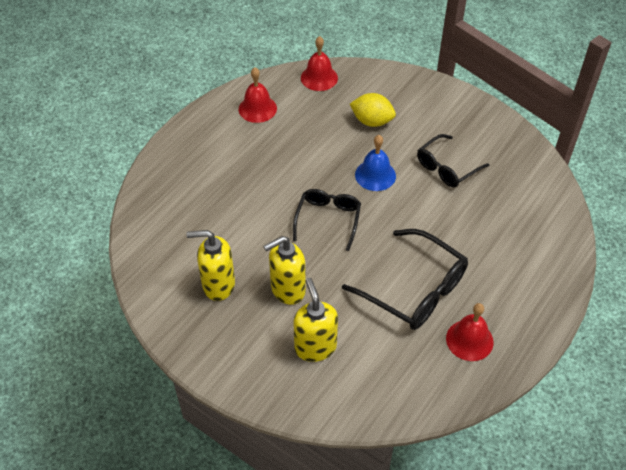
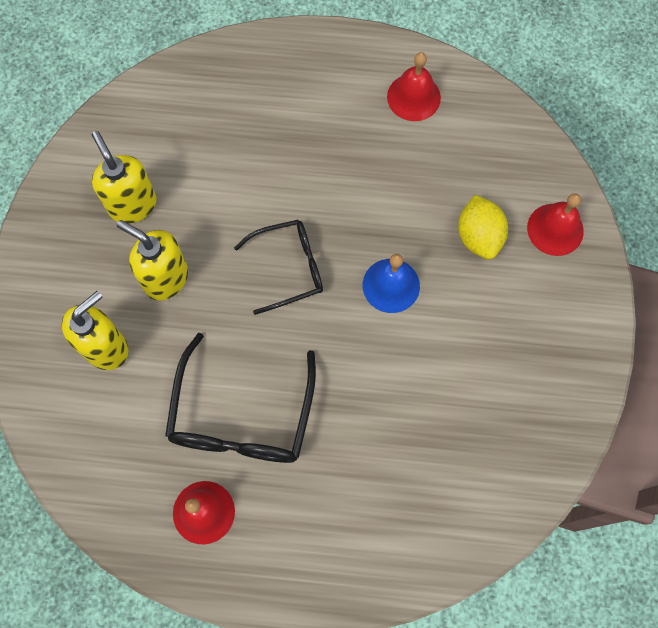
camera: 60 degrees right, 20 degrees up
(319, 78) = (513, 136): red bell -> red bell (555, 229)
(447, 168) = (457, 364): black glasses -> none

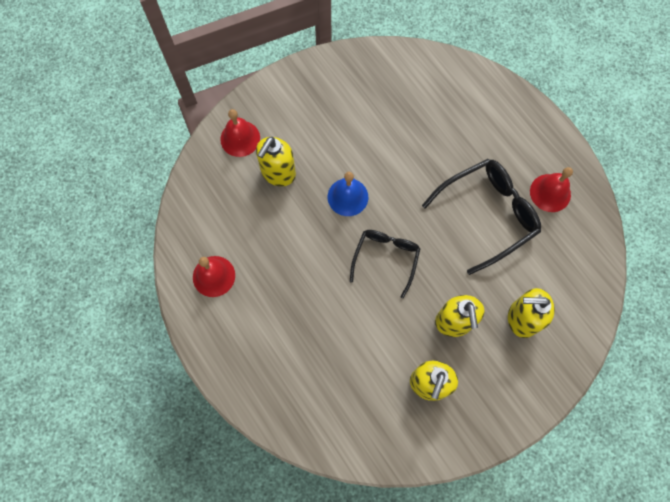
camera: 130 degrees left, 0 degrees up
(289, 268) = (386, 258): black glasses -> black glasses turned 75 degrees clockwise
(479, 236) = (278, 173): yellow lemon -> yellow soap dispenser

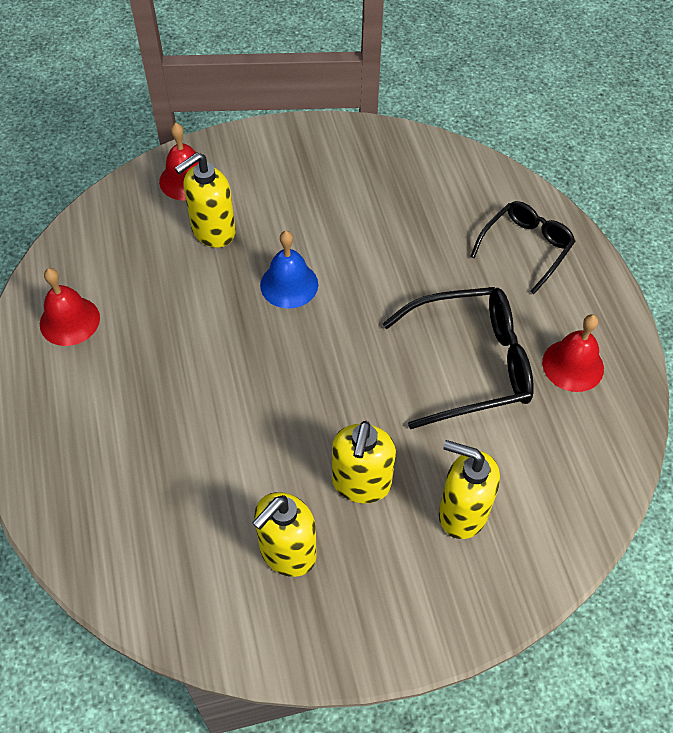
camera: 20 degrees right, 15 degrees down
(386, 258) = (304, 373): black glasses -> black glasses (526, 248)

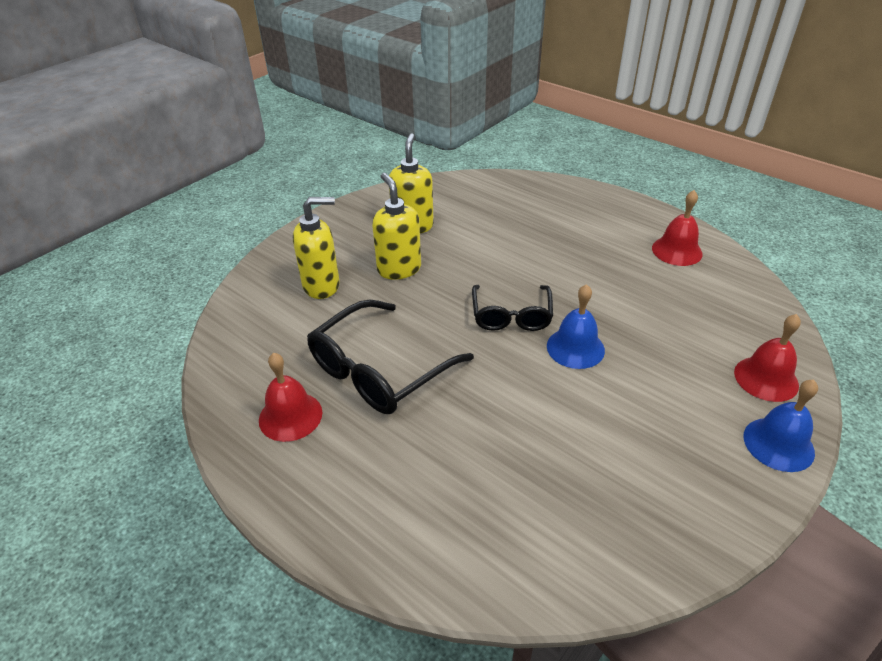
camera: 145 degrees right, 15 degrees down
(213, 231) = (682, 351): yellow soap dispenser -> none
(244, 145) = (778, 444): none -> blue bell
(526, 248) = (403, 508): black glasses -> black glasses (511, 316)

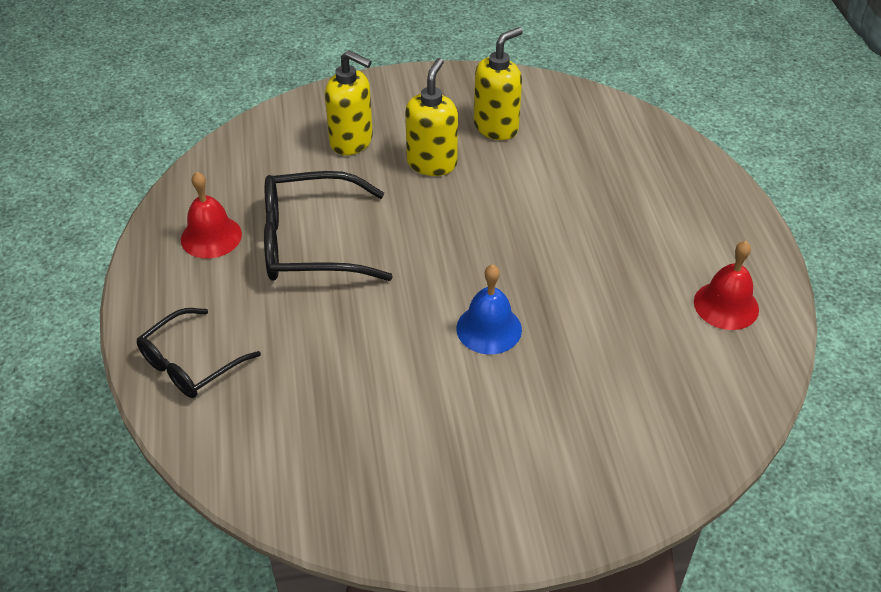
camera: 40 degrees right, 5 degrees up
(511, 316) = (472, 265): black glasses -> black glasses (190, 364)
(766, 378) = (624, 472): red bell -> none
(778, 444) = (548, 525): blue bell -> none

